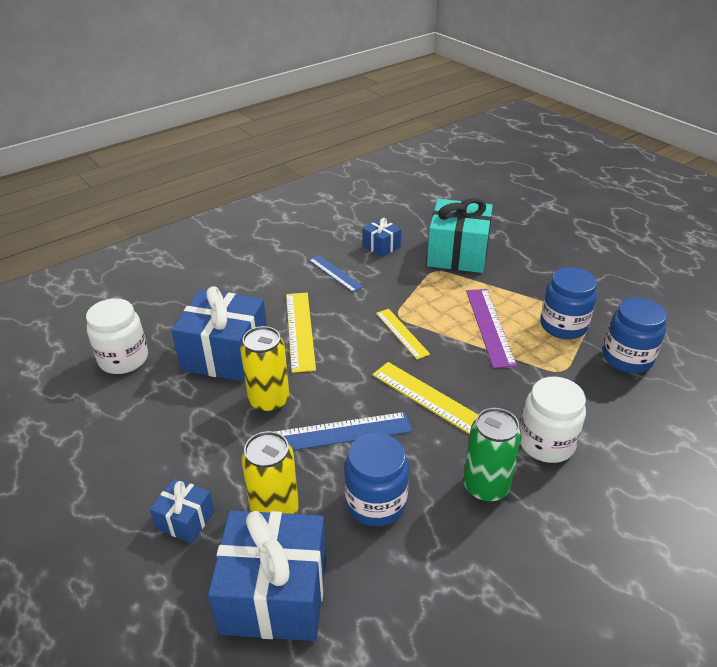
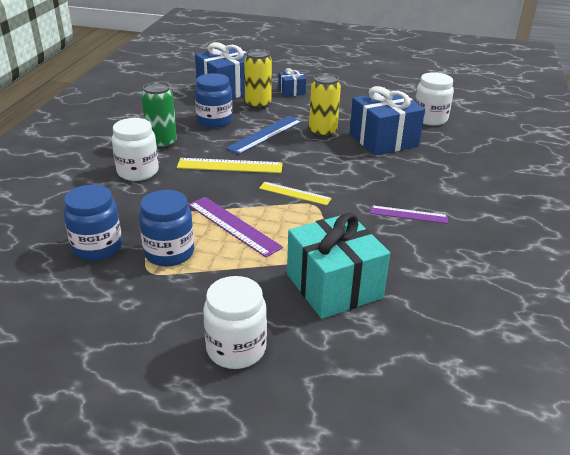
camera: 140 degrees right, 5 degrees down
(300, 330) = (364, 167): yellow ruler -> none
(335, 273) = (408, 214): blue ruler -> purple ruler
(381, 246) = (413, 258): blue gift -> none
(554, 249) = (236, 349): none -> white jar

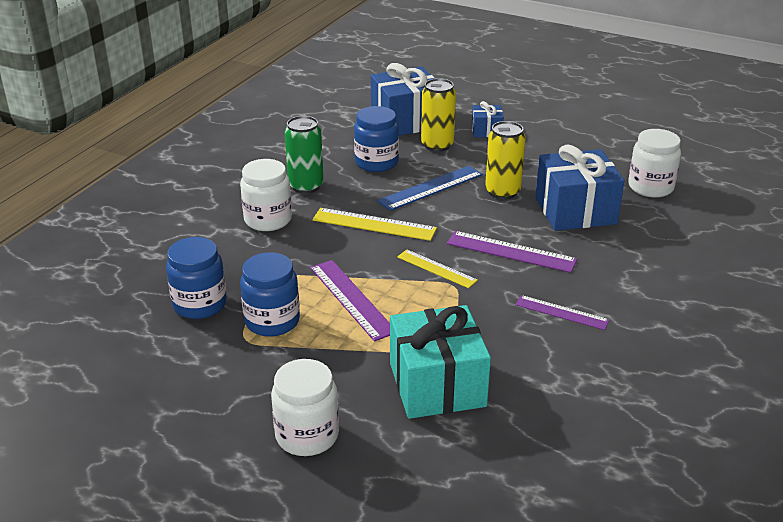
camera: 15 degrees right, 0 degrees up
(348, 174) = (511, 252): none -> purple ruler

